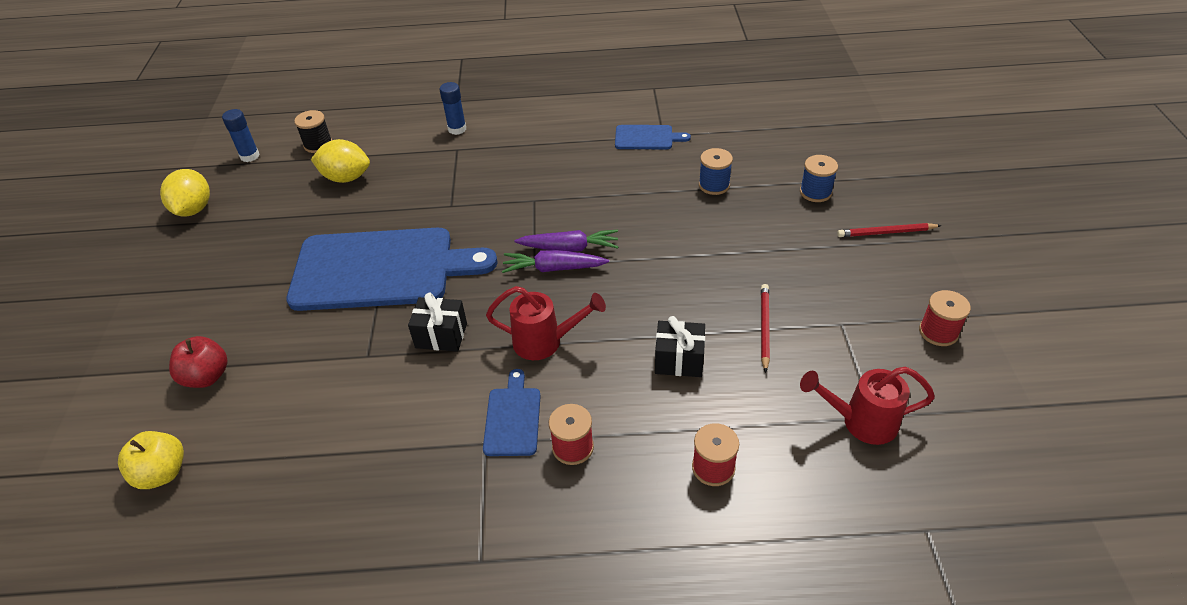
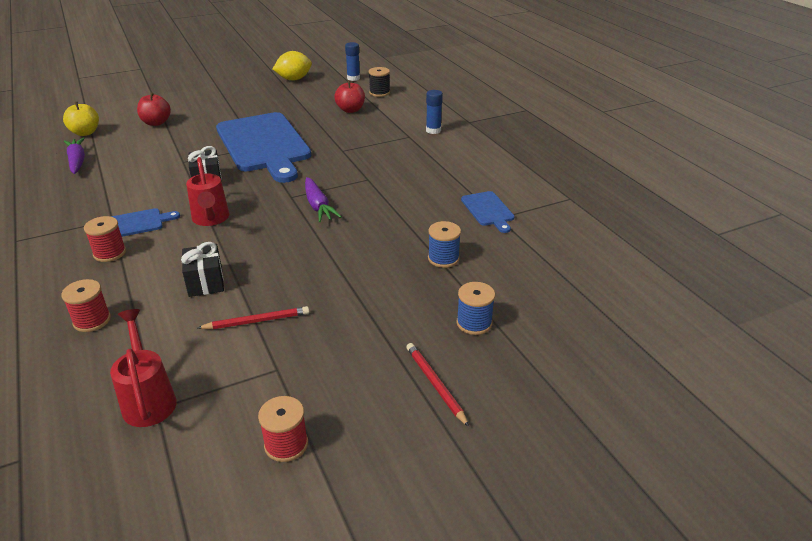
camera: 65 degrees right, 10 degrees down
(346, 178) = (350, 110): yellow lemon -> red apple
(553, 268) = (291, 205): purple carrot -> purple carrot (77, 161)

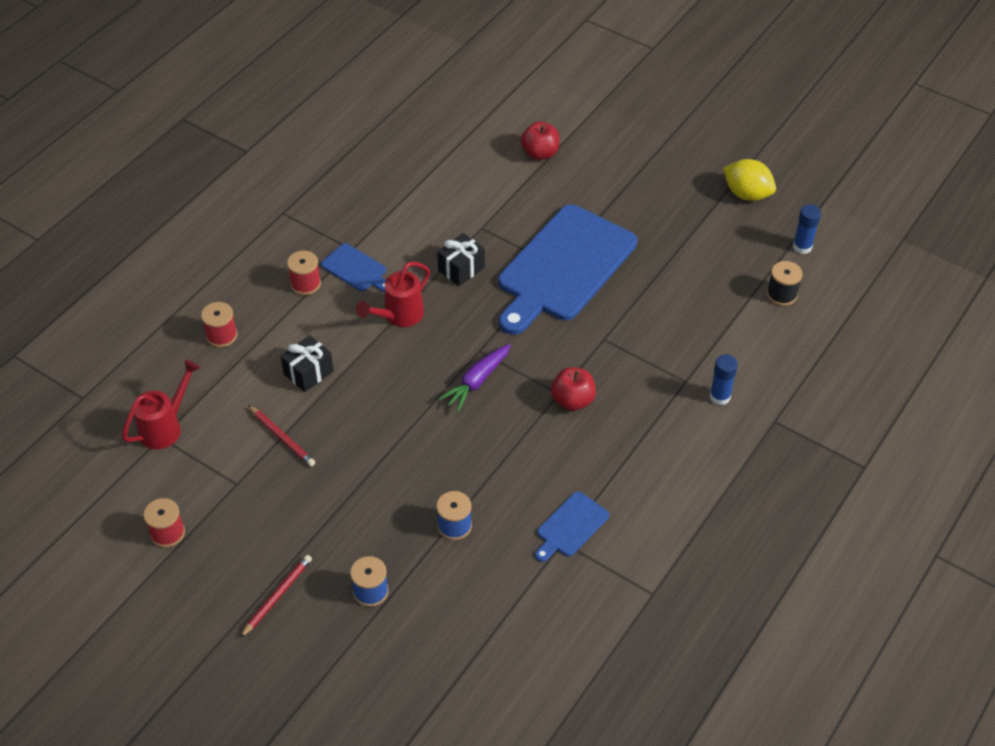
camera: 60 degrees right, 15 degrees up
(77, 161) = (423, 154): purple carrot -> none
(85, 133) = (477, 118): yellow apple -> none
(350, 110) = (708, 293): red apple -> red apple (572, 400)

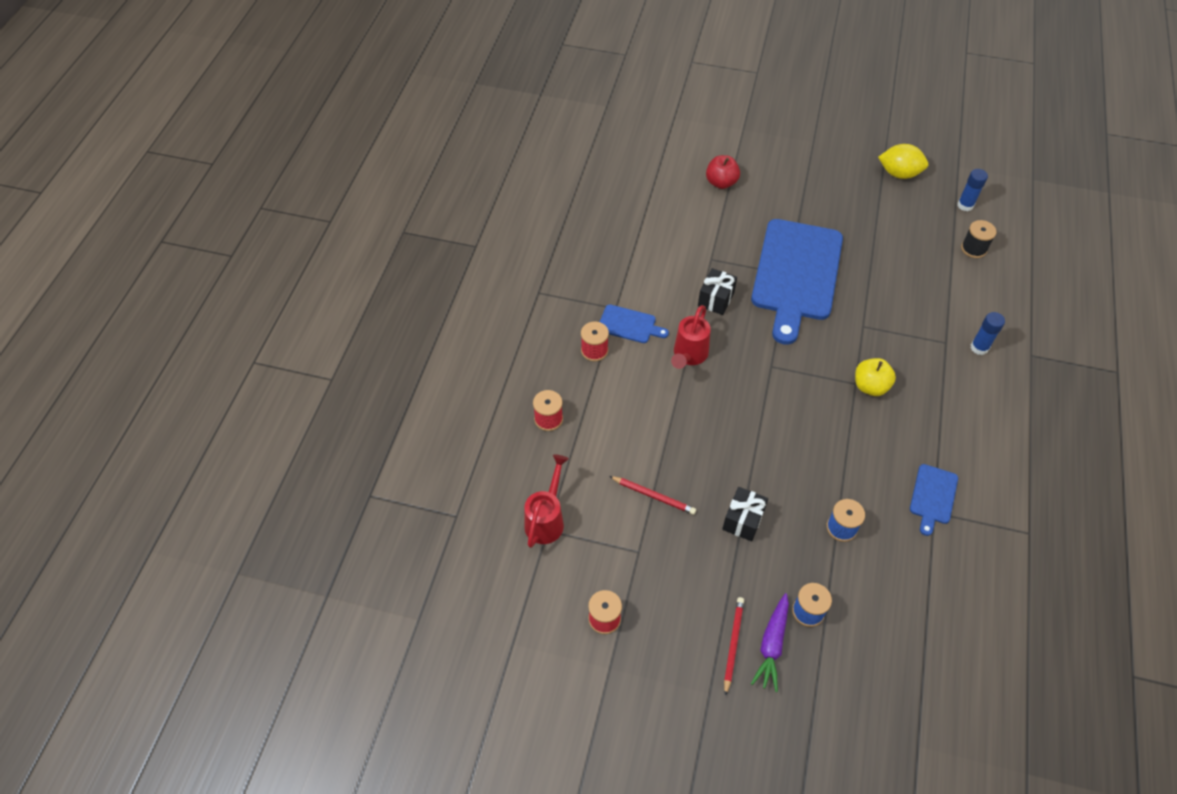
camera: 20 degrees left, 5 degrees up
(308, 373) = (642, 430): black gift -> black gift (743, 520)
(477, 381) = (785, 394): purple carrot -> purple carrot (772, 645)
(572, 400) = (870, 386): red apple -> yellow apple

